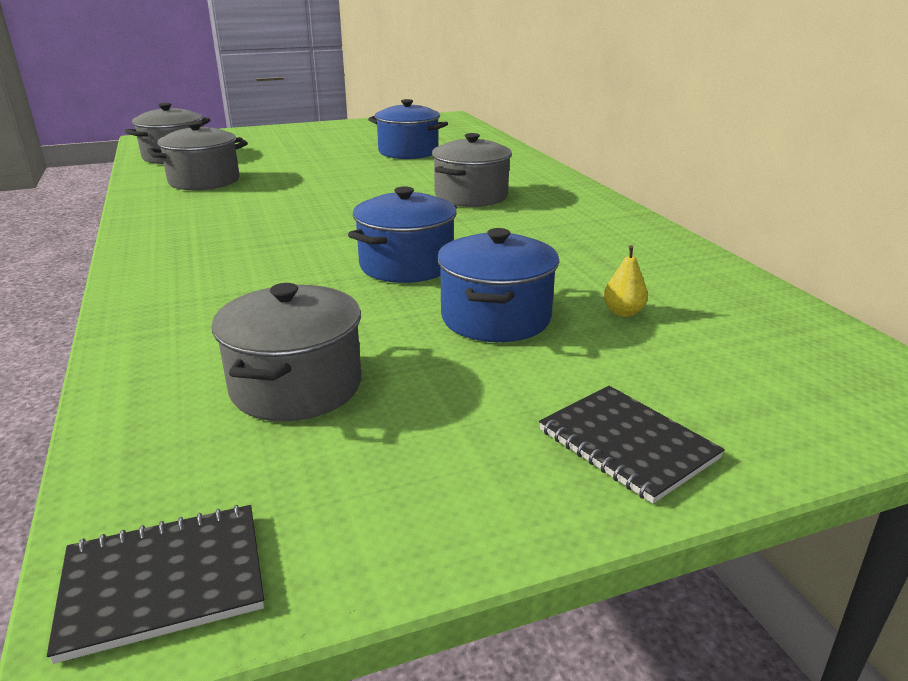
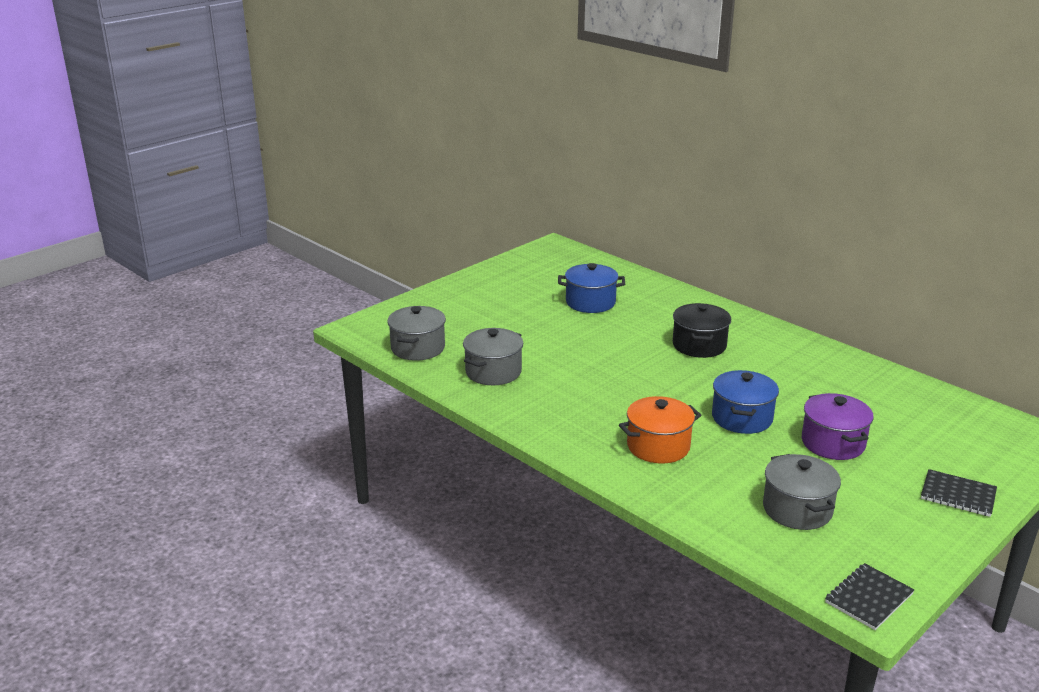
camera: 25 degrees left, 0 degrees up
(244, 270) = (658, 446): none -> orange pot
(471, 196) = (699, 345): grey pot -> black pot
(495, 318) = (833, 443): blue pot -> purple pot
(623, 312) = (886, 422): yellow pear -> none

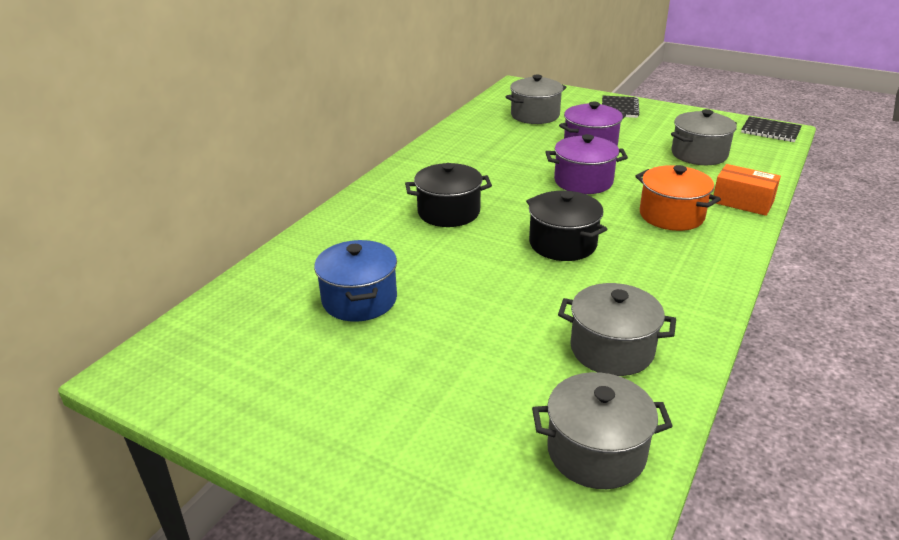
camera: 105 degrees left, 5 degrees up
(629, 383) = (562, 244): none -> black pot
(671, 496) = (742, 202): none -> orange box
(742, 418) = (583, 181): blue pot -> purple pot
(929, 428) = (535, 115): none -> grey pot

